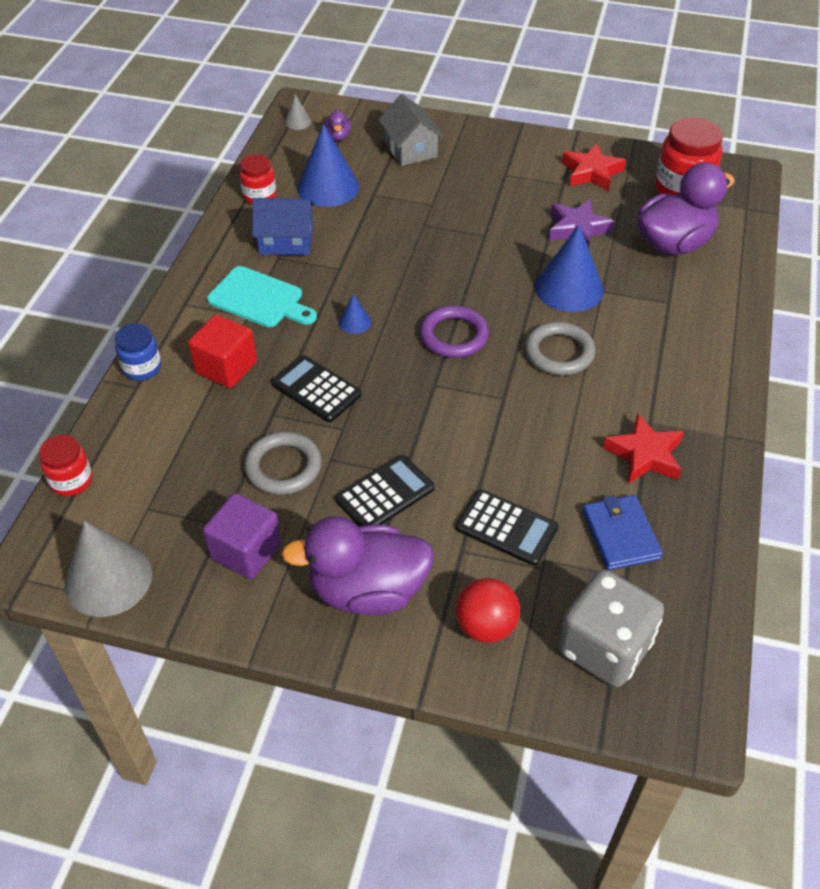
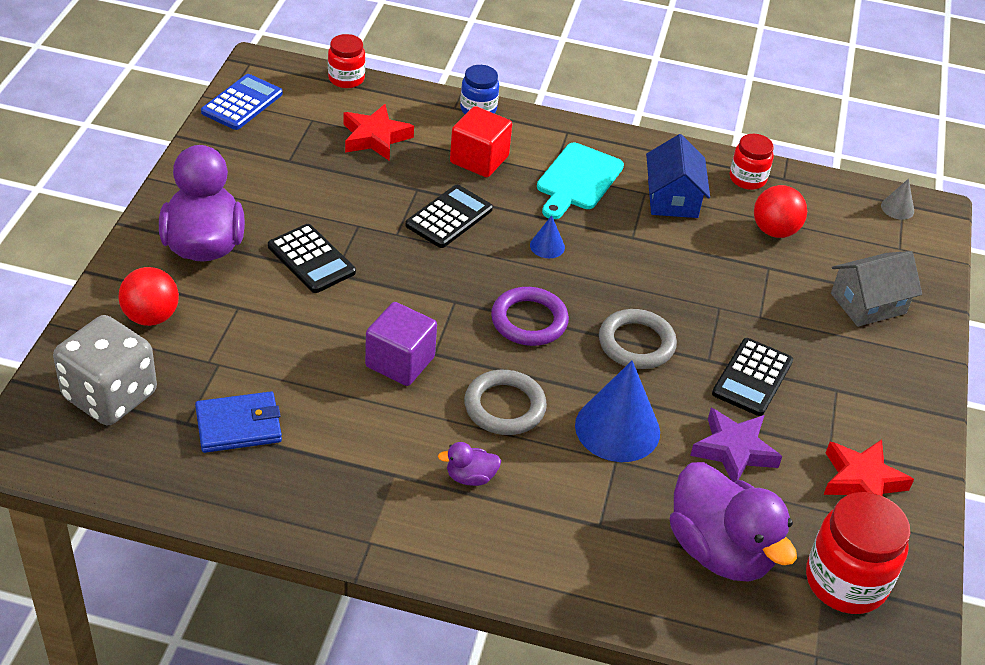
camera: 85 degrees right, 5 degrees down
(108, 579) = (242, 103): grey cone -> blue calculator
(246, 551) = (258, 174): purple cube -> purple cube (400, 362)
(283, 467) = (351, 196): grey ring -> grey ring (636, 343)
(328, 187) = (774, 231): blue cone -> red ball
(338, 136) = (876, 241): purple duck -> purple duck (470, 477)
(506, 528) = (259, 340): black calculator -> black calculator (752, 377)
(644, 454) = (345, 462): red star -> red star (375, 138)

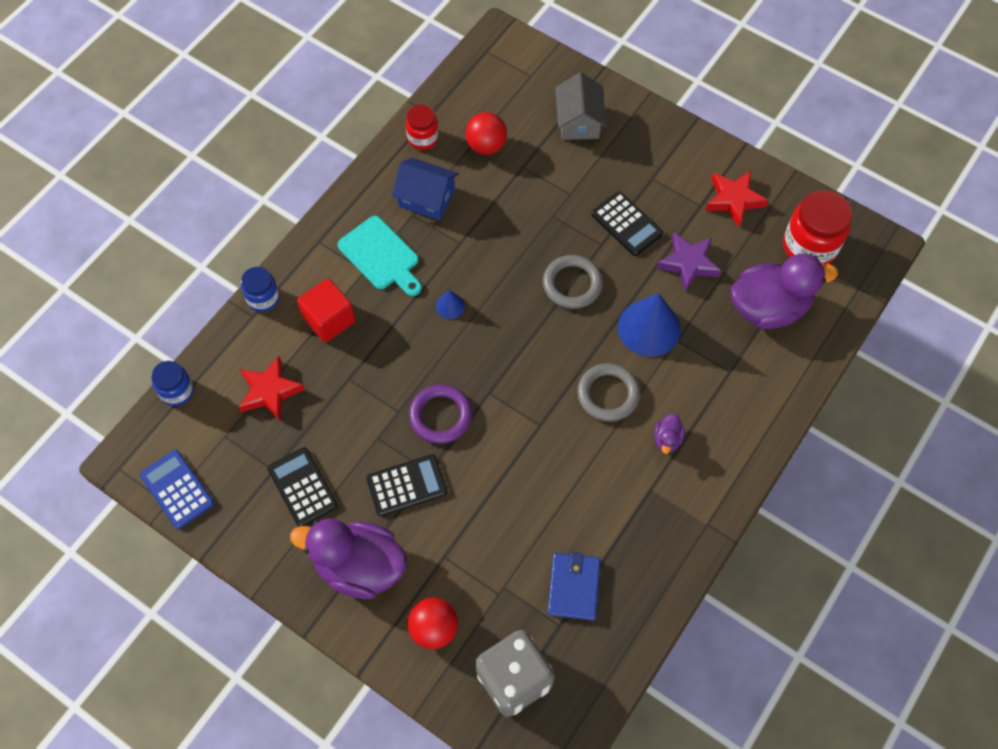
camera: 65 degrees left, 20 degrees up
(346, 79) = (177, 391): red jar -> blue jar
(400, 362) = (542, 452): purple cube -> none
(449, 217) = (392, 365): black calculator -> black calculator (302, 487)
(529, 321) = (527, 347): purple ring -> purple ring (440, 416)
(897, 208) = (489, 56): grey cone -> none

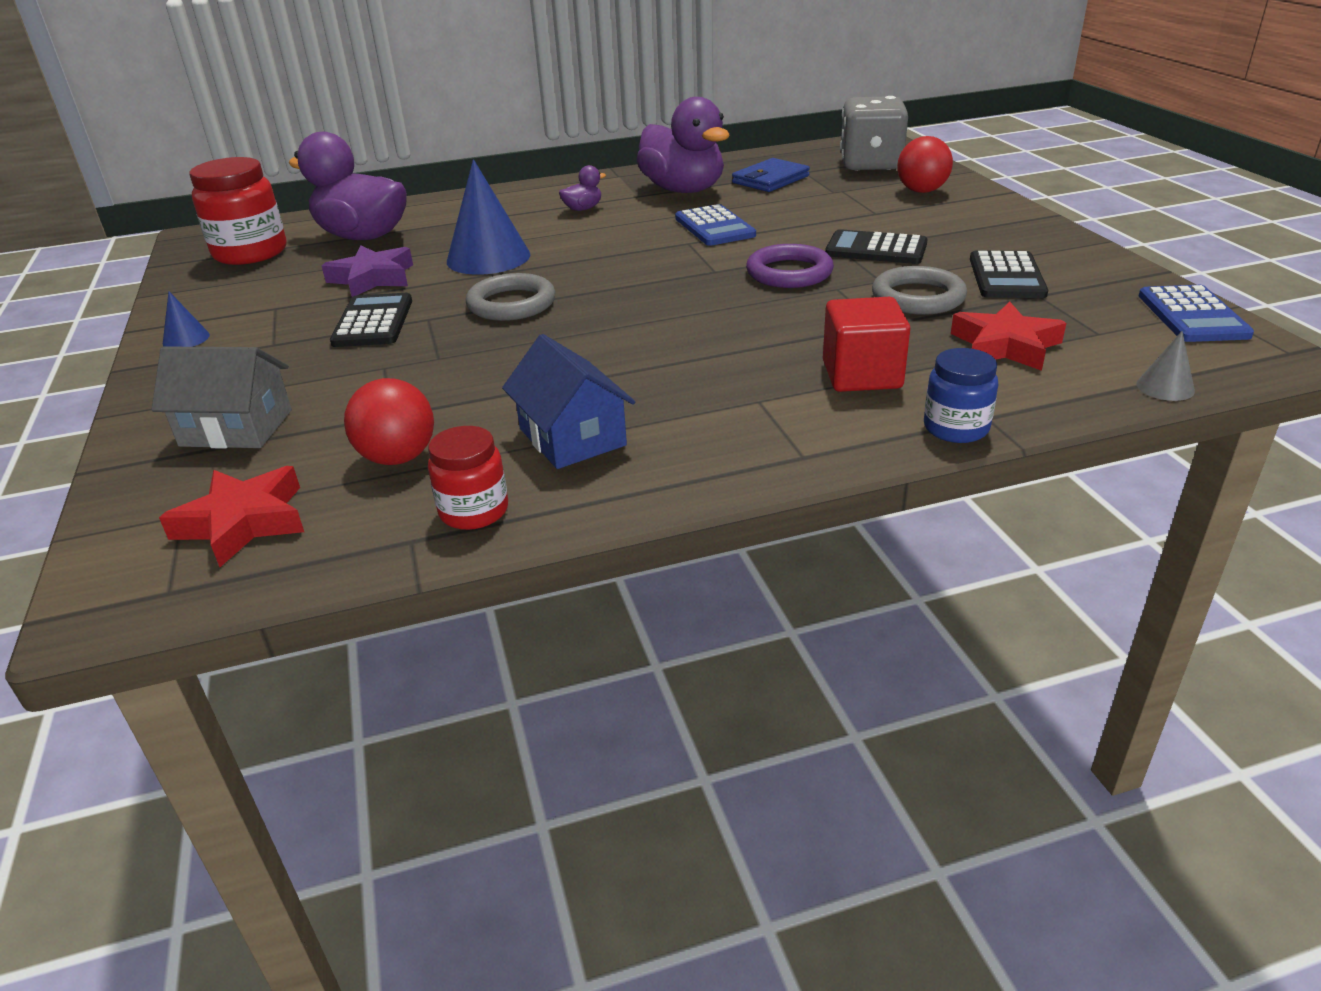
camera: 140 degrees left, 30 degrees down
(177, 391) = (1165, 387): blue jar -> grey cone
(359, 566) = (973, 227): purple duck -> purple duck (683, 190)
(381, 256) = (718, 405): turquoise cutting board -> none
(450, 306) = (678, 334): blue cone -> blue cone (186, 339)
(543, 461) = (714, 227): none -> blue calculator
(578, 121) = (236, 428): grey house -> grey house turned 60 degrees clockwise
(608, 394) = (595, 239): grey ring -> grey ring (918, 297)
(733, 200) = (238, 299): red star -> red star (243, 522)

